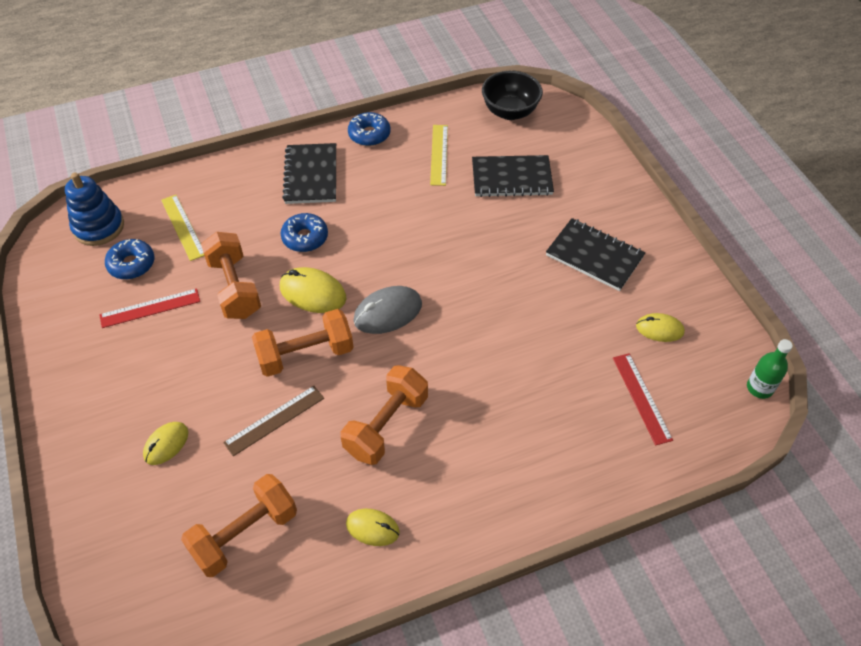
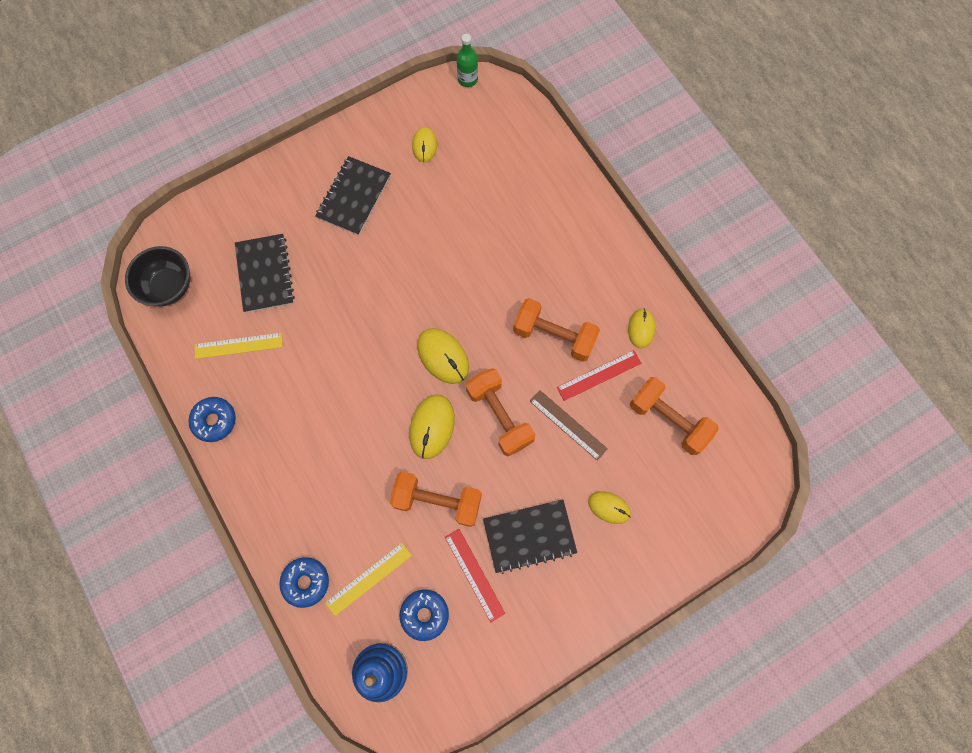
camera: 100 degrees left, 20 degrees up
(234, 288) = (437, 501): orange dumbbell -> orange dumbbell turned 45 degrees clockwise
(305, 237) = (366, 451): blue donut -> blue donut (306, 582)
(311, 175) = (281, 467): black notebook -> black notebook (529, 536)
(388, 312) = (443, 356): grey mouse -> yellow mouse
(641, 398) = (492, 156): red ruler -> red ruler (599, 375)

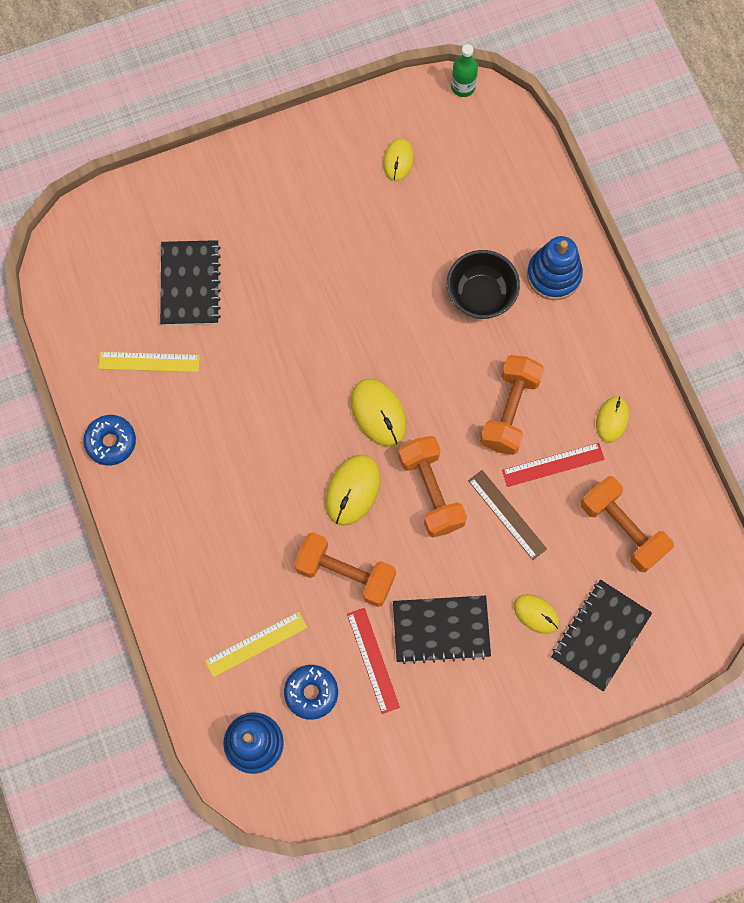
camera: 10 degrees right, 0 degrees up
(169, 286) = (79, 280): black bowl -> black bowl (480, 296)
(306, 582) = (187, 635): blue donut -> none
(353, 197) = (305, 209): black notebook -> black notebook (600, 635)
(554, 336) = (510, 411): orange dumbbell -> orange dumbbell turned 75 degrees clockwise
(569, 217) = (553, 275): none -> blue stacking toy

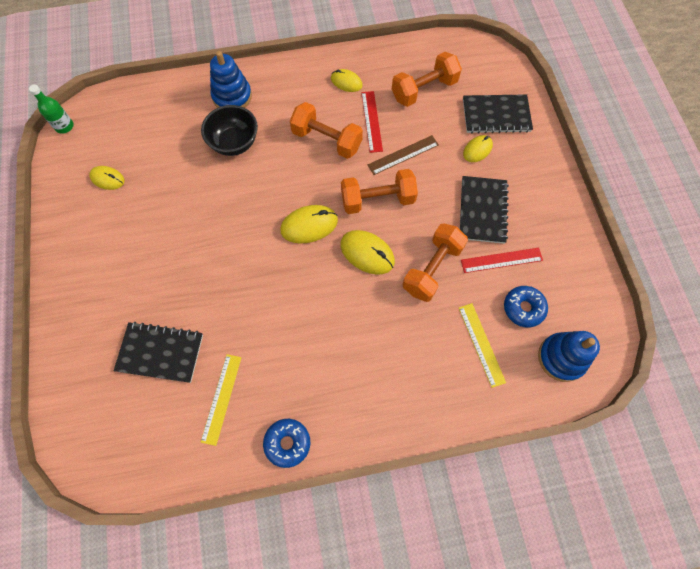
camera: 80 degrees left, 5 degrees down
(600, 635) = (496, 115): black notebook -> black notebook turned 45 degrees counterclockwise

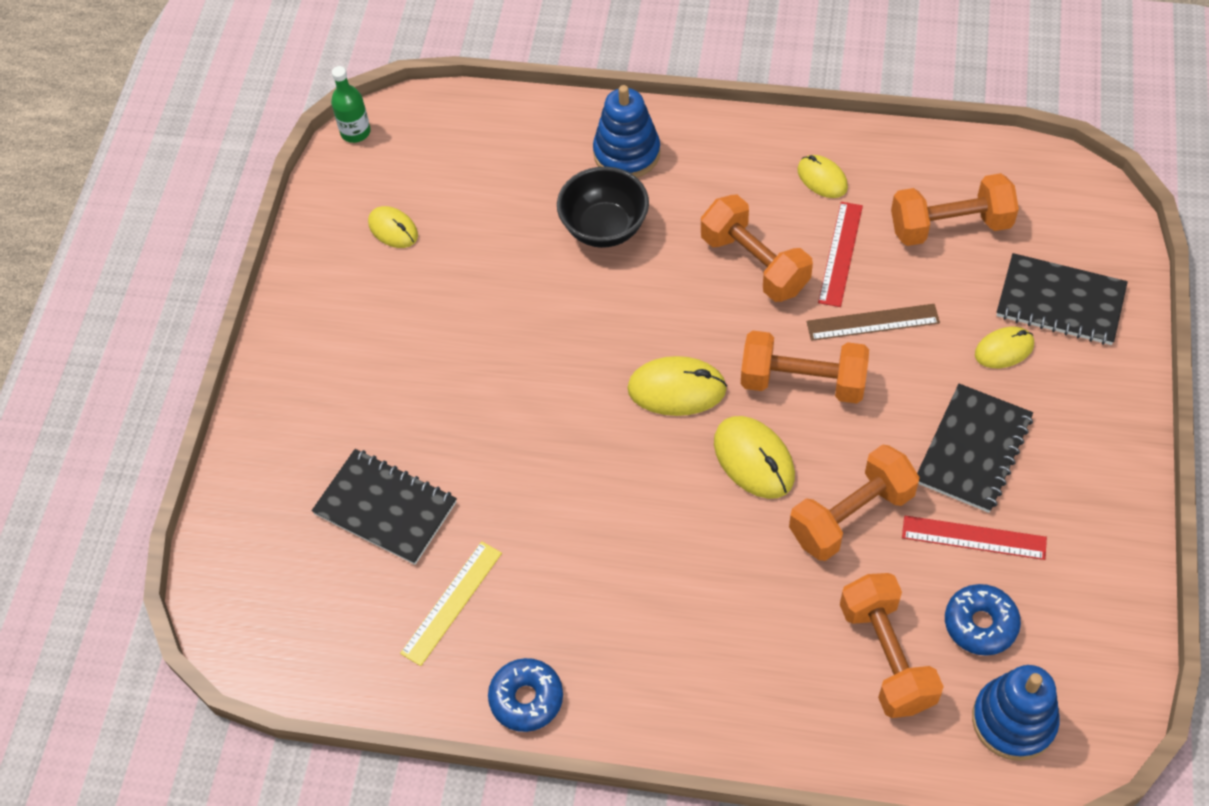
camera: 25 degrees right, 10 degrees down
(481, 344) = (886, 656): yellow ruler -> orange dumbbell

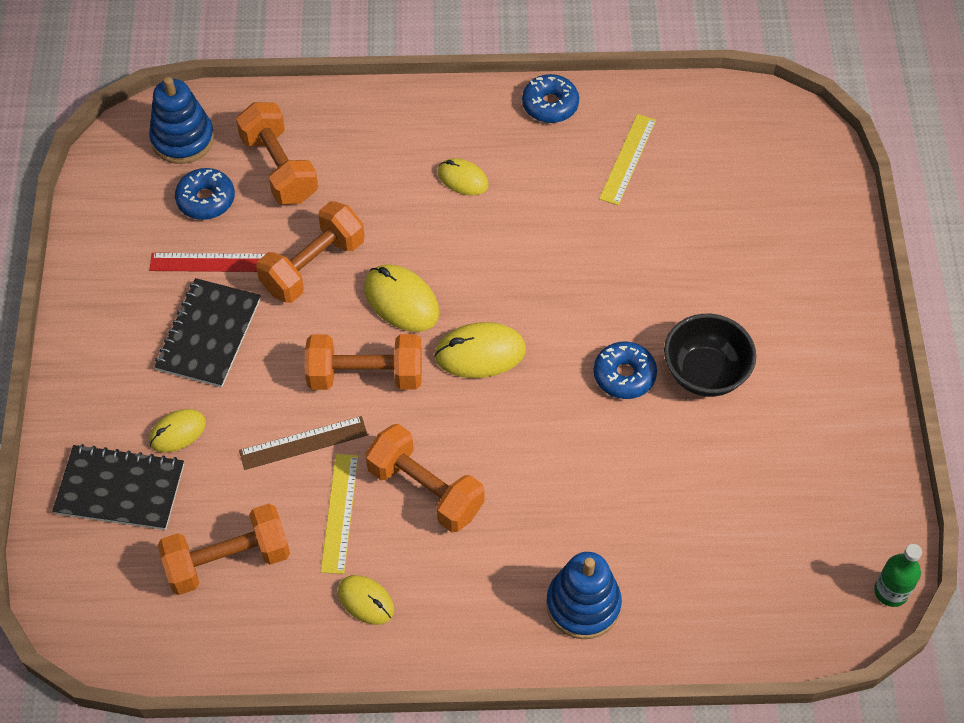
camera: 165 degrees right, 0 degrees up
(385, 508) = (707, 220): black notebook -> none
(393, 229) = (802, 478): yellow mouse -> yellow mouse (463, 179)
(532, 346) = (624, 375): none -> blue donut
(604, 228) = (585, 509): black bowl -> black bowl (705, 373)
(840, 253) = (339, 513): red ruler -> yellow ruler

